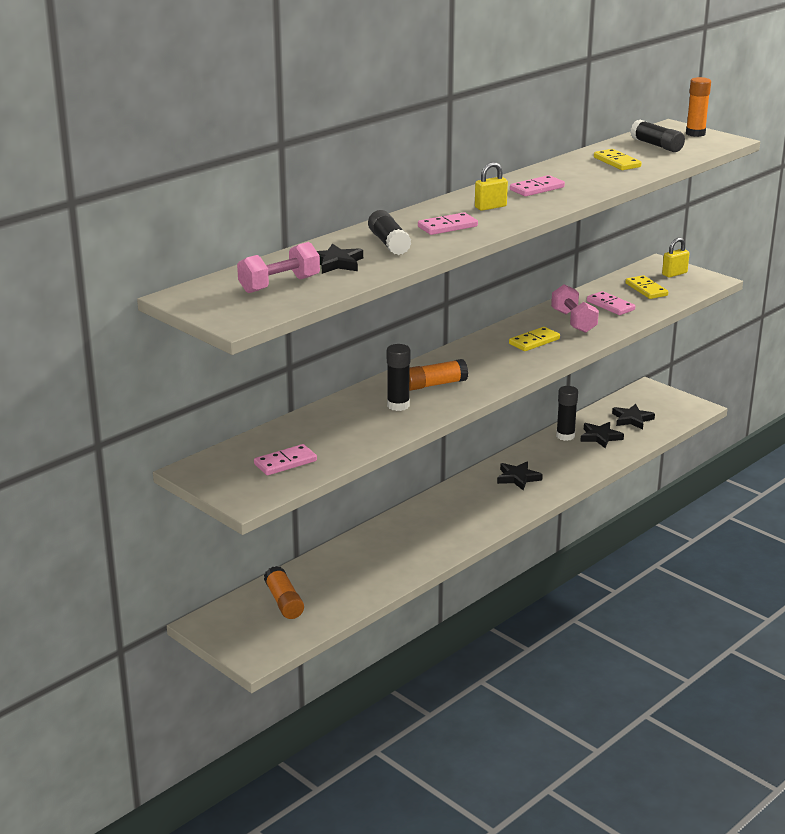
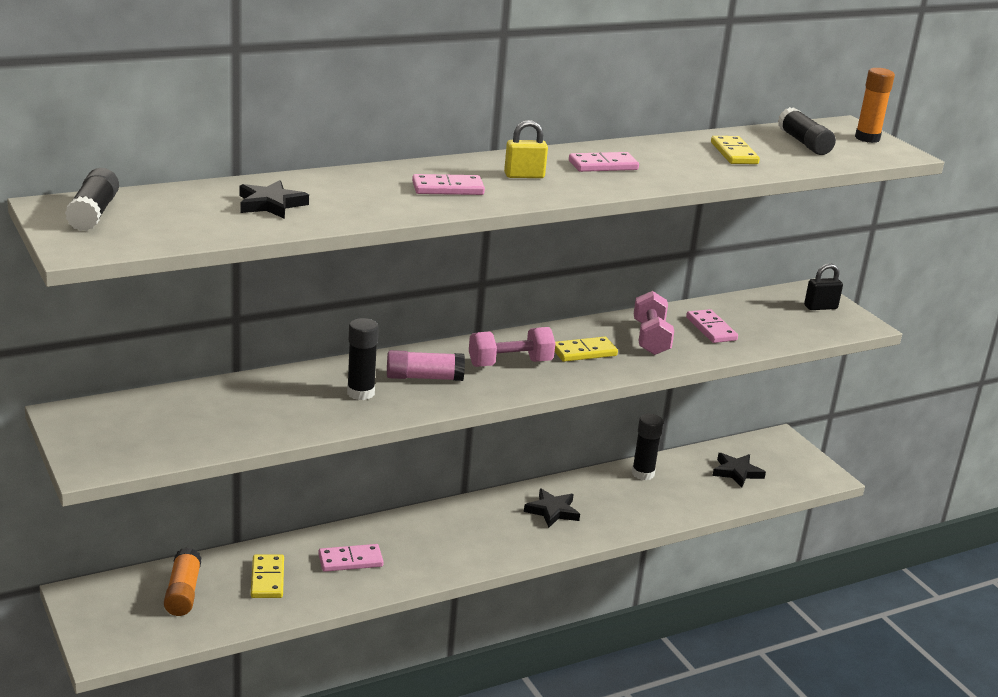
camera: 15 degrees right, 0 degrees up
(279, 284) = (178, 215): pink dumbbell -> pink dumbbell (510, 363)
(285, 462) = (174, 431): pink domino -> pink domino (350, 560)
(389, 243) = (358, 194): black glue stick -> black glue stick (94, 213)
(435, 384) = (424, 377): orange glue stick -> pink glue stick
(600, 437) = (684, 485): black star -> none
(646, 289) = (770, 319): yellow domino -> yellow domino (267, 579)
(674, 274) = (820, 307): yellow padlock -> black padlock

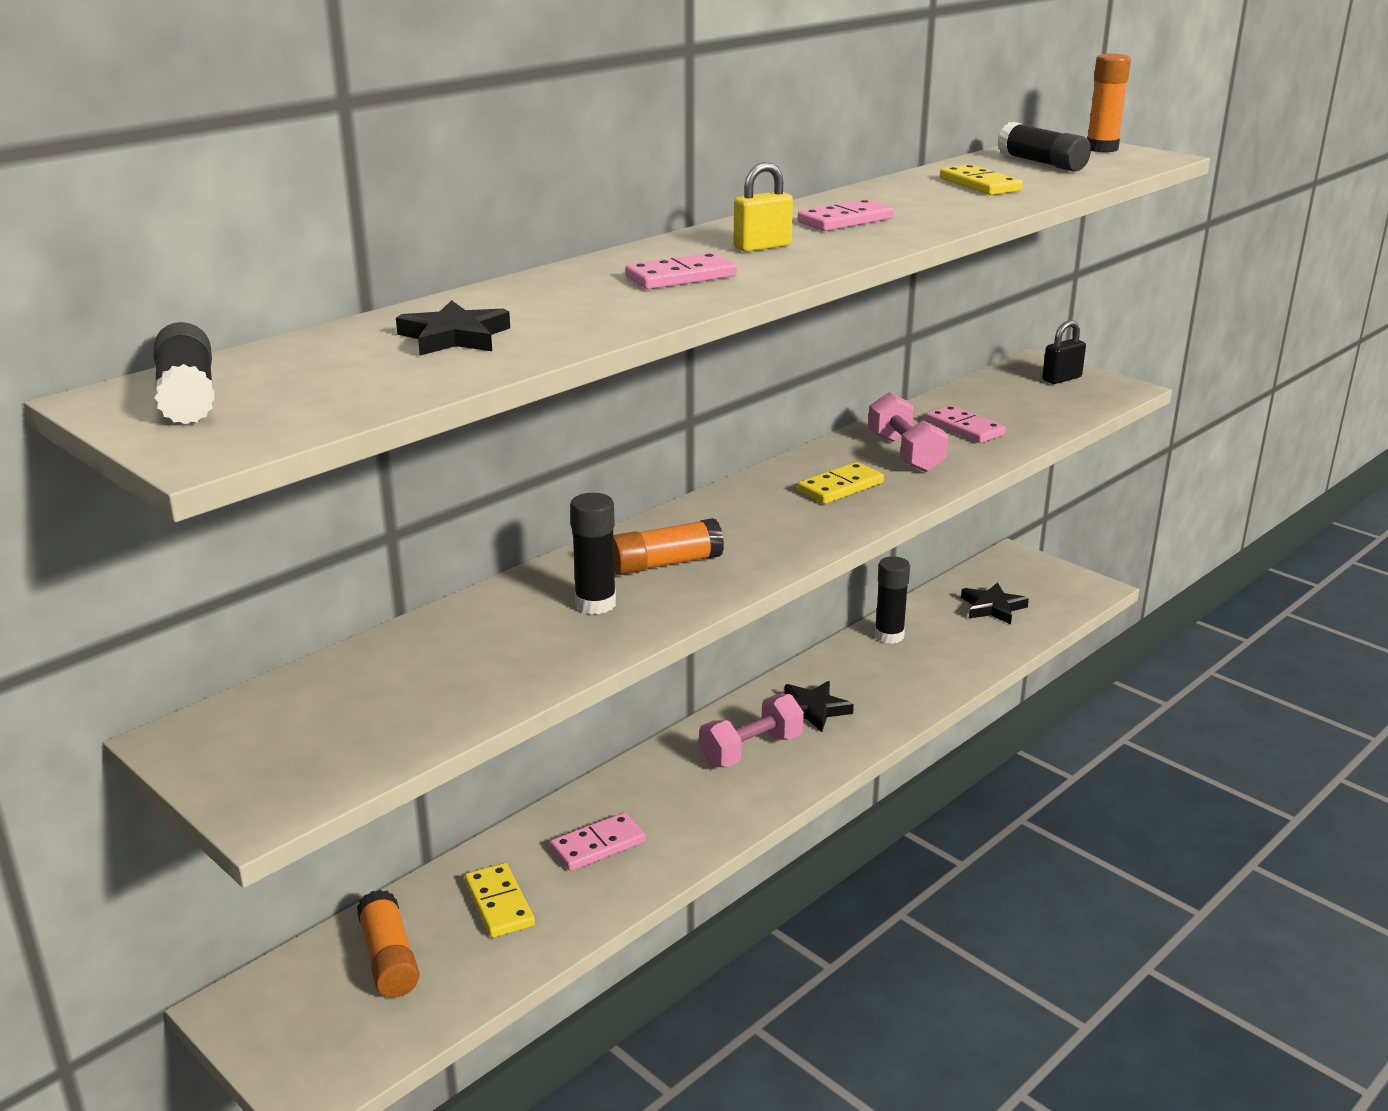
camera: 15 degrees left, 0 degrees up
(424, 377) = (665, 564): pink glue stick -> orange glue stick
(510, 363) = (761, 521): pink dumbbell -> pink dumbbell (751, 750)

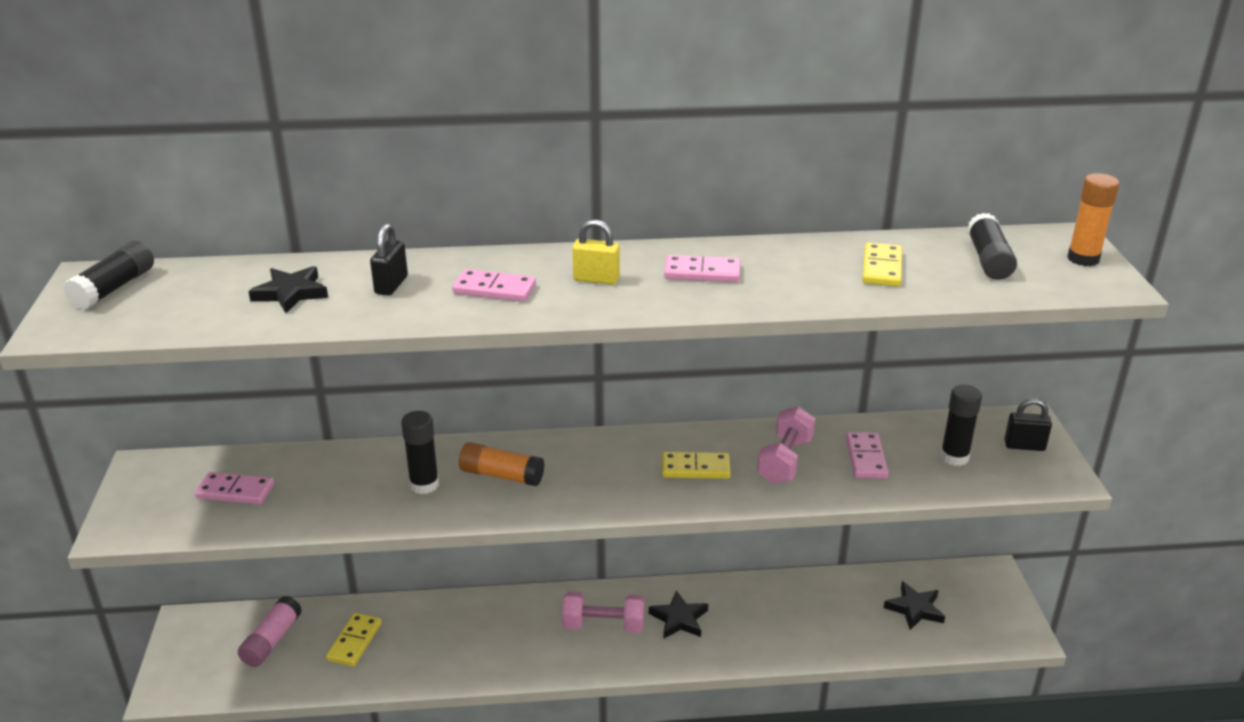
camera: 40 degrees right, 5 degrees up
(389, 959) = (272, 640): orange glue stick -> pink glue stick
(560, 302) = (391, 285): none -> black padlock
(598, 845) = (443, 637): pink domino -> pink domino (235, 491)
(889, 636) = (804, 590): black glue stick -> black glue stick (954, 457)

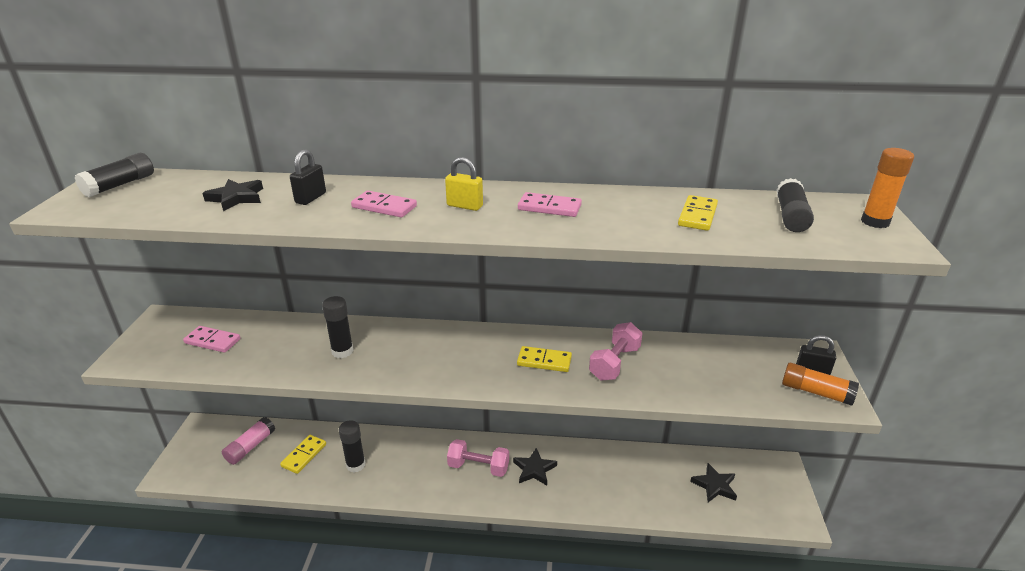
camera: 10 degrees right, 0 degrees up
(501, 475) = (399, 350): orange glue stick -> orange glue stick (816, 392)
(866, 458) = (679, 368): pink domino -> none
(954, 457) = (751, 375): black glue stick -> black glue stick (355, 465)

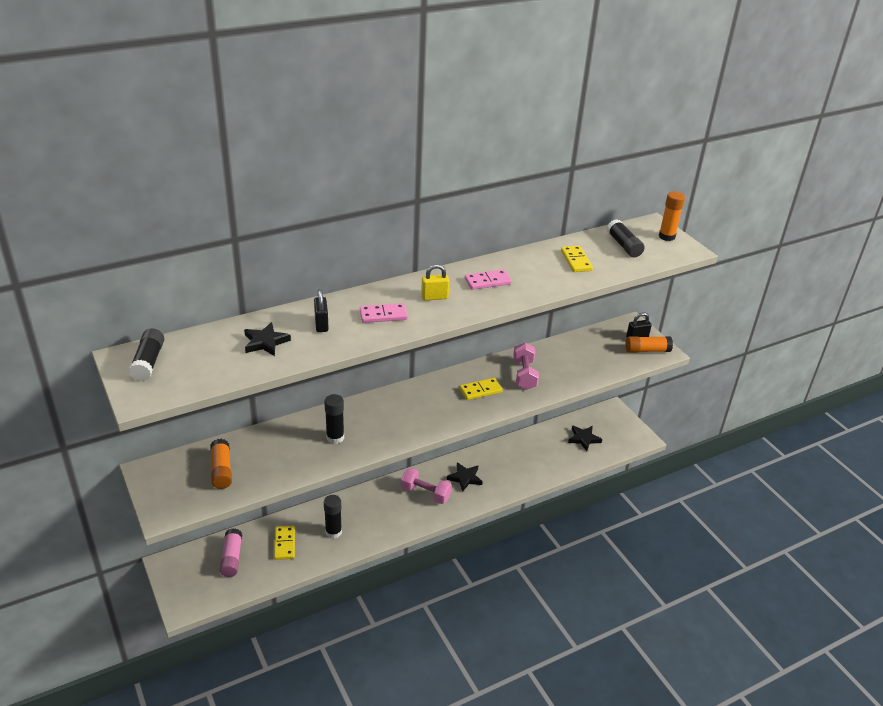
camera: 35 degrees left, 5 degrees up
(212, 341) = (221, 470): pink domino -> orange glue stick
(478, 467) = (425, 493): pink dumbbell -> pink dumbbell turned 45 degrees clockwise

